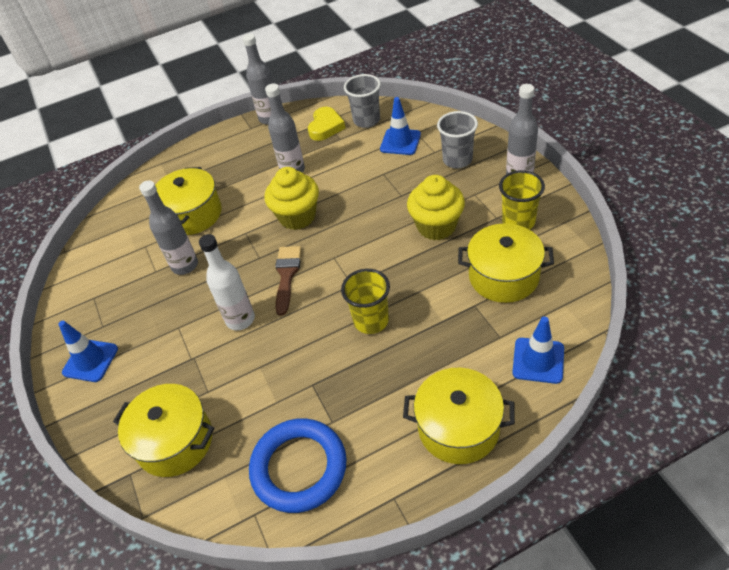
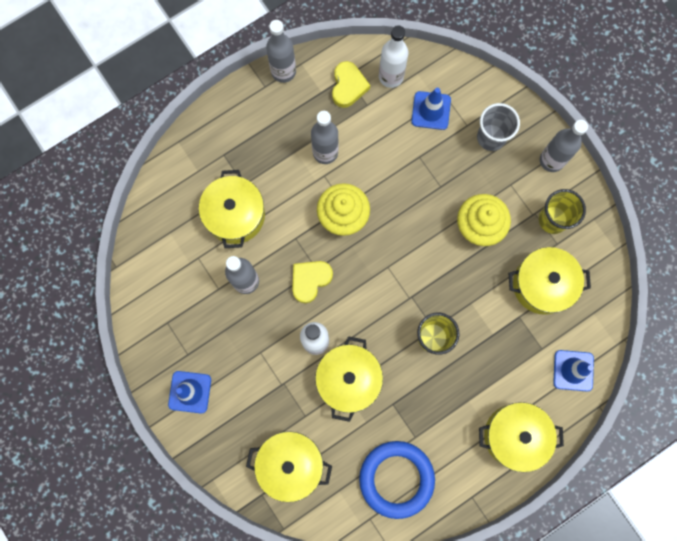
camera: 15 degrees left, 30 degrees up
(250, 266) = (310, 280): none -> yellow heart
(266, 357) = (348, 379): none -> yellow pot
(287, 275) = (347, 289): brown brush -> none
(366, 120) = (391, 76): grey cup -> white bottle

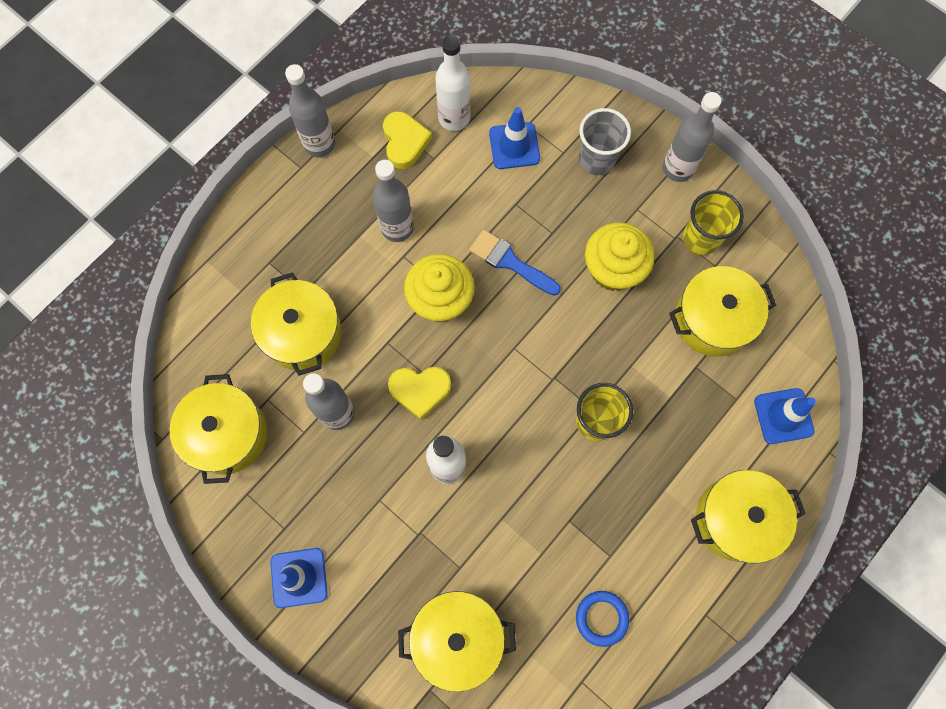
camera: 15 degrees left, 5 degrees down
(310, 280) = (420, 390): yellow heart -> yellow heart turned 120 degrees counterclockwise
(348, 379) = (503, 504): yellow pot -> yellow pot (227, 434)
(396, 479) = (601, 618): blue ring -> blue ring, size x0.52
(402, 201) = (510, 262): none -> blue brush

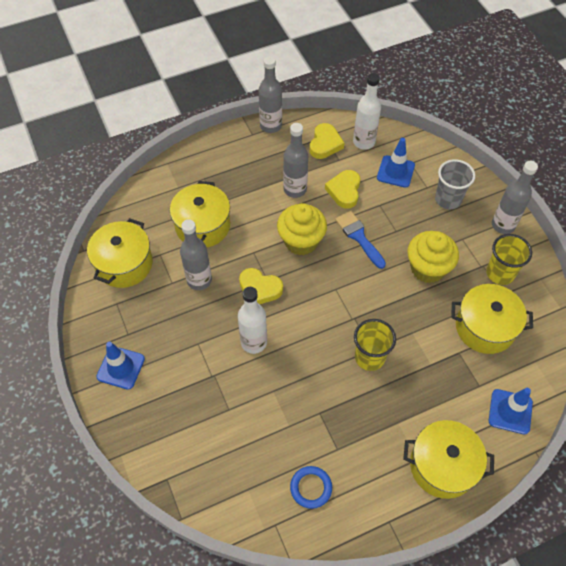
camera: 25 degrees right, 15 degrees down
(457, 637) = (203, 453): yellow pot -> none
(462, 203) = (344, 191): none -> yellow heart

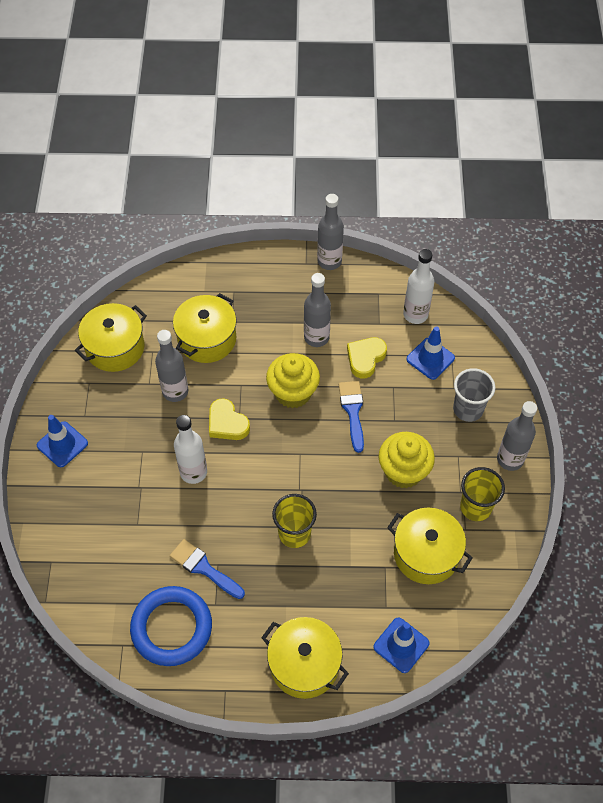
camera: 25 degrees right, 0 degrees up
(309, 421) = (204, 568): none -> blue brush
(311, 488) = (171, 628): blue ring -> blue ring, size x1.91
(325, 144) = (374, 301): yellow heart -> none

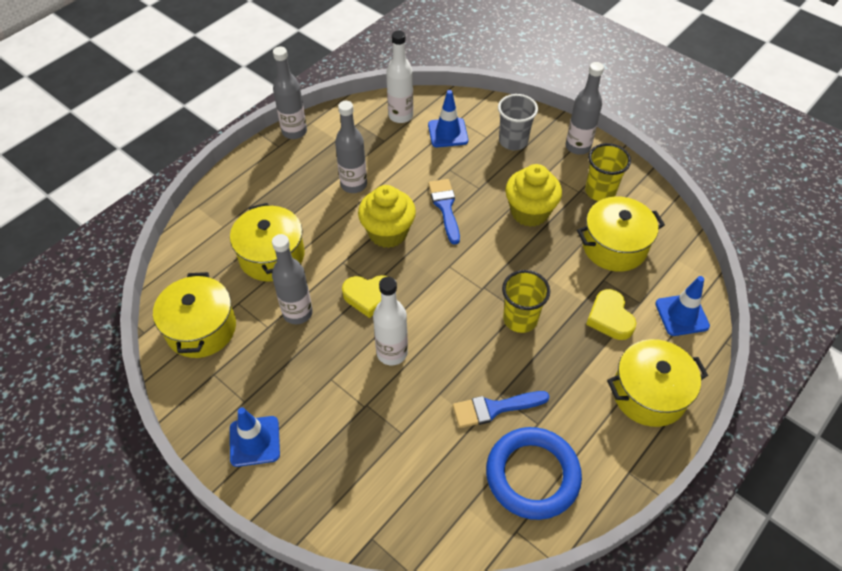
camera: 50 degrees left, 5 degrees down
(353, 411) = (445, 207): blue brush -> blue brush turned 45 degrees clockwise
(365, 358) = (406, 168): yellow heart -> yellow heart (610, 318)

